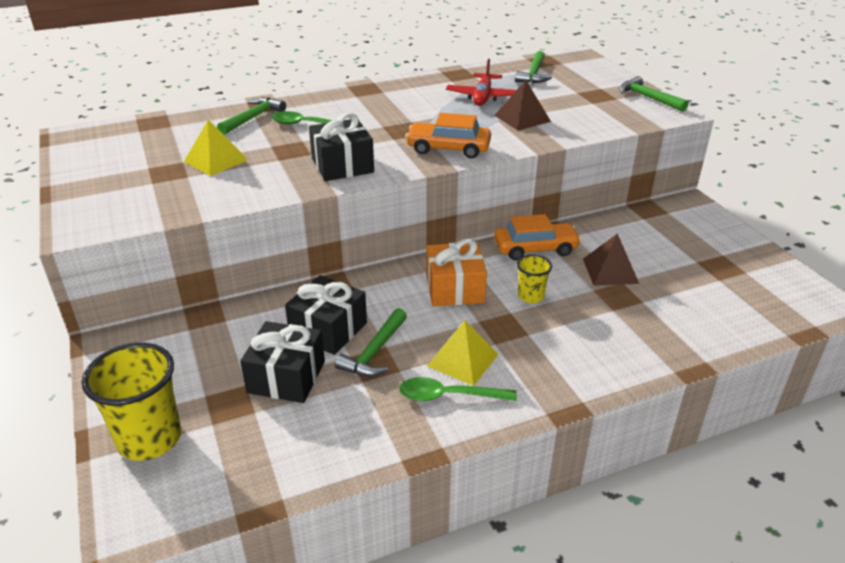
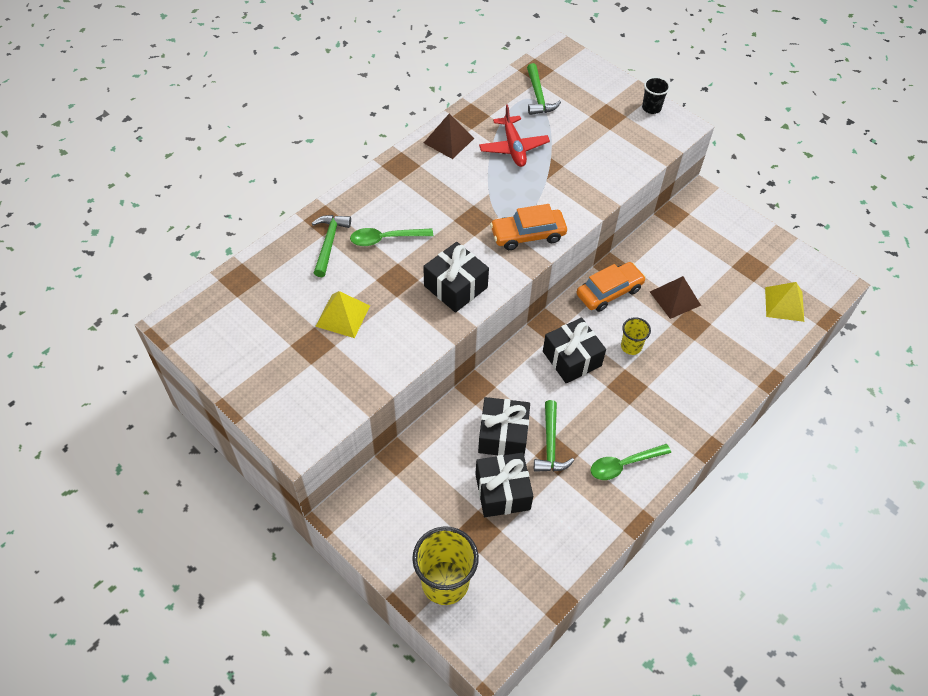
camera: 25 degrees left, 20 degrees up
(455, 288) = (572, 358): orange gift -> black gift
(462, 360) = (615, 428): yellow pyramid -> yellow pyramid (784, 304)
(522, 118) = (564, 171): brown pyramid -> brown pyramid (449, 140)
(648, 98) = (651, 108): green hammer -> black cup

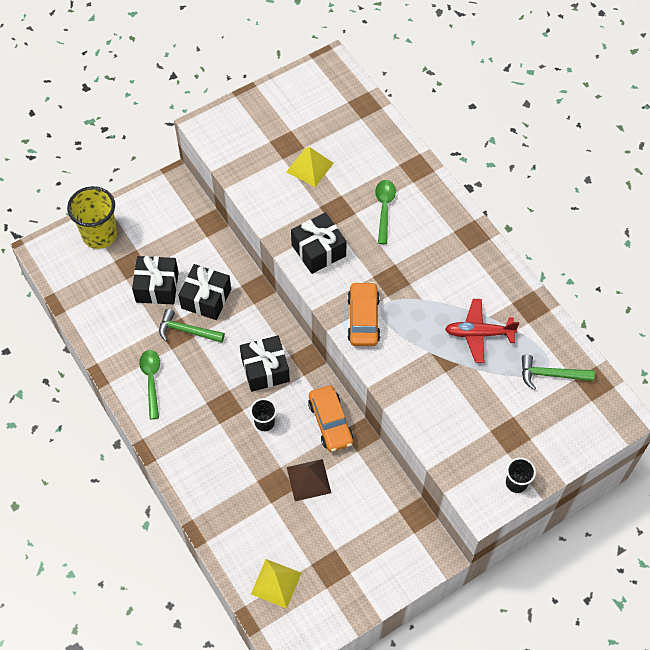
camera: 105 degrees right, 5 degrees up
(329, 243) = (388, 168): green hammer -> none
(449, 140) = (498, 280): brown pyramid -> none
(631, 346) = (264, 422): yellow cup -> black cup

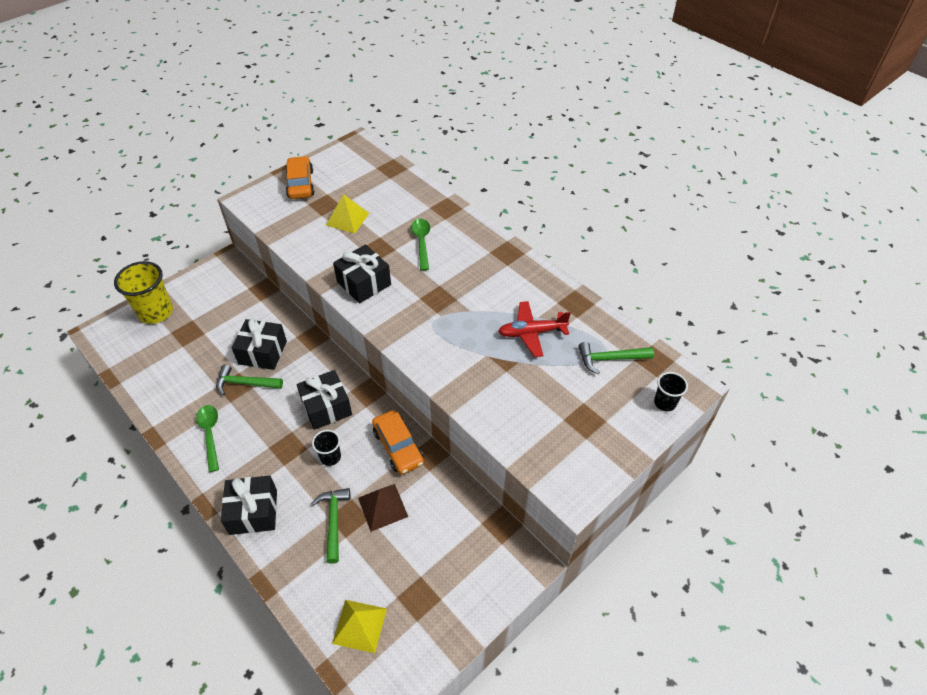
camera: 10 degrees left, 10 degrees down
(157, 287) = (213, 349): black gift -> black gift (253, 512)
(262, 486) = (334, 521): none -> green hammer
(363, 319) = (416, 335): orange car -> orange car (300, 184)
(516, 483) = (602, 466): black cup -> black cup (665, 402)

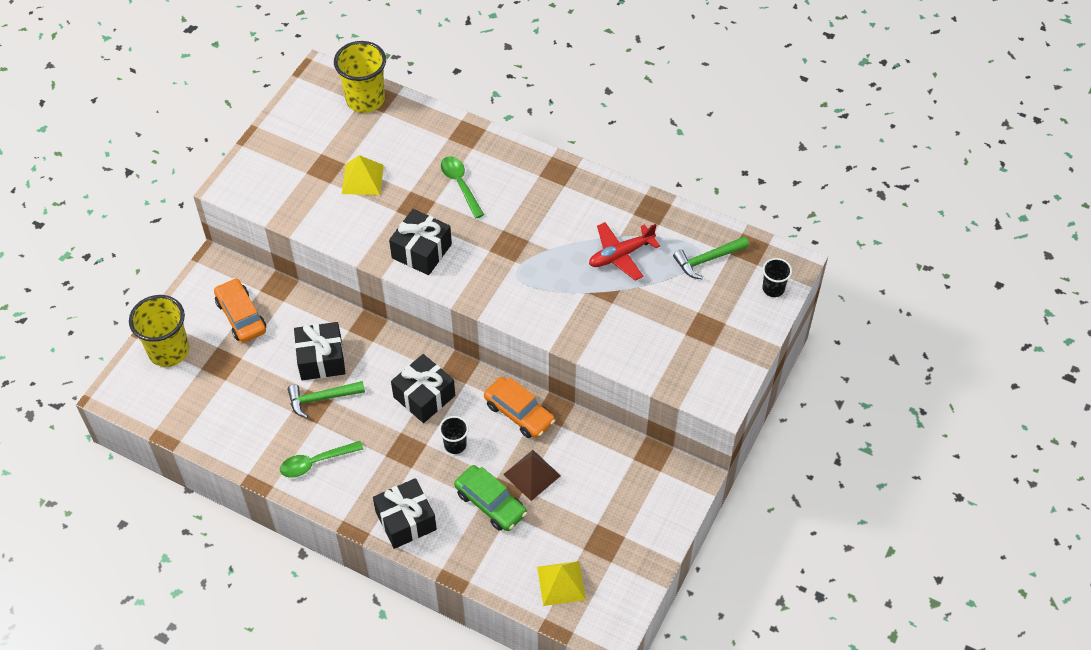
camera: 20 degrees left, 5 degrees up
(210, 434) = (316, 462): green spoon -> green spoon turned 75 degrees counterclockwise
(300, 184) = (283, 149): orange car -> orange car (241, 316)
(334, 521) = (490, 503): green hammer -> green car
(381, 166) = (365, 99): none -> yellow cup

